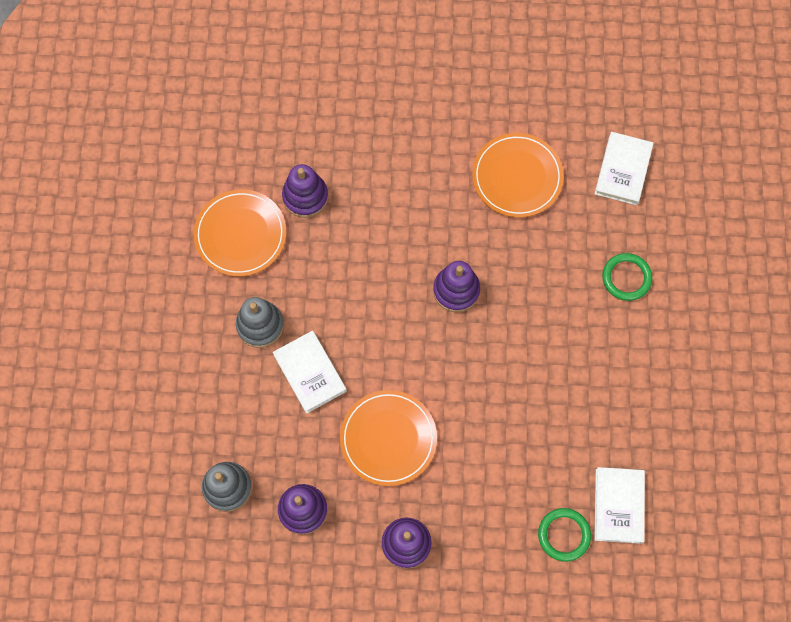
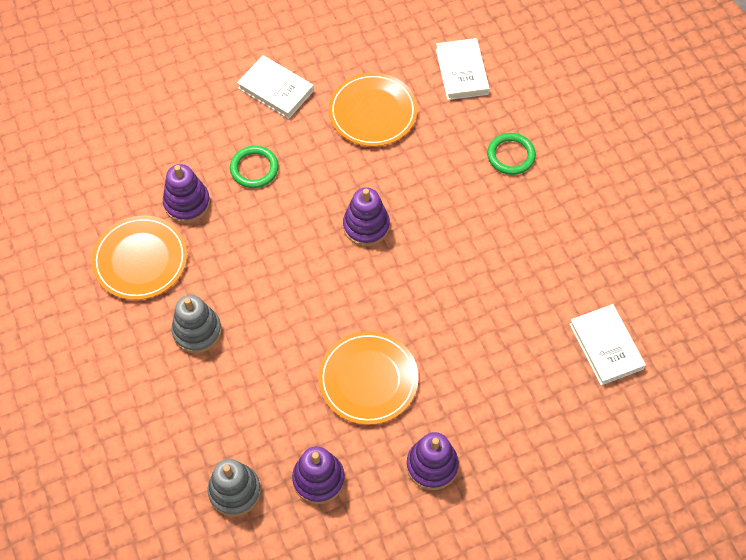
camera: 25 degrees left, 10 degrees down
(310, 373) = (265, 353): white book -> white book (276, 89)
(564, 535) = (571, 393): green ring -> green ring (254, 168)

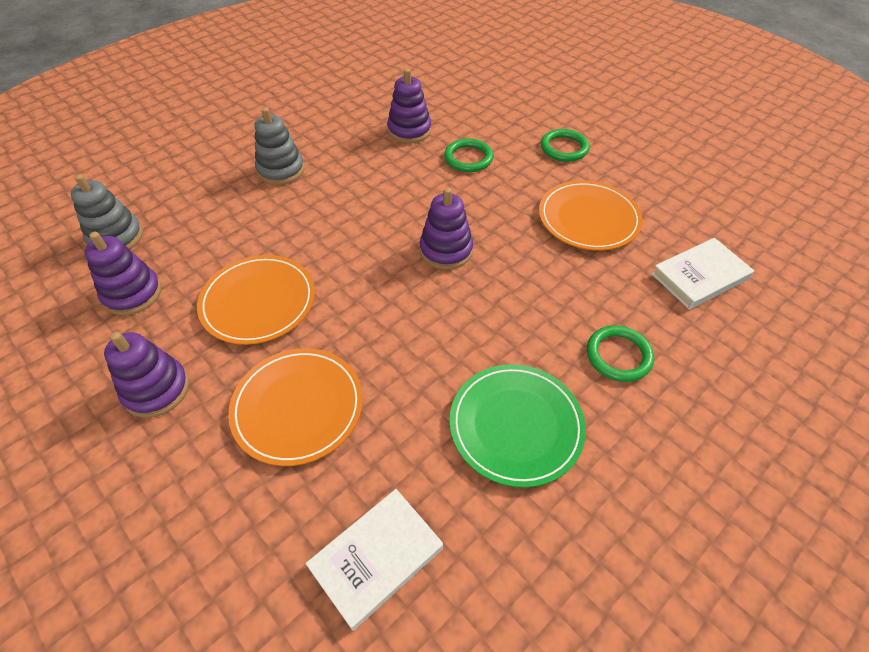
camera: 70 degrees right, 10 degrees down
(140, 260) = (341, 121): orange plate -> orange plate (298, 407)
(276, 89) = (564, 148): white book -> green ring
(543, 239) = (516, 426): none -> green plate

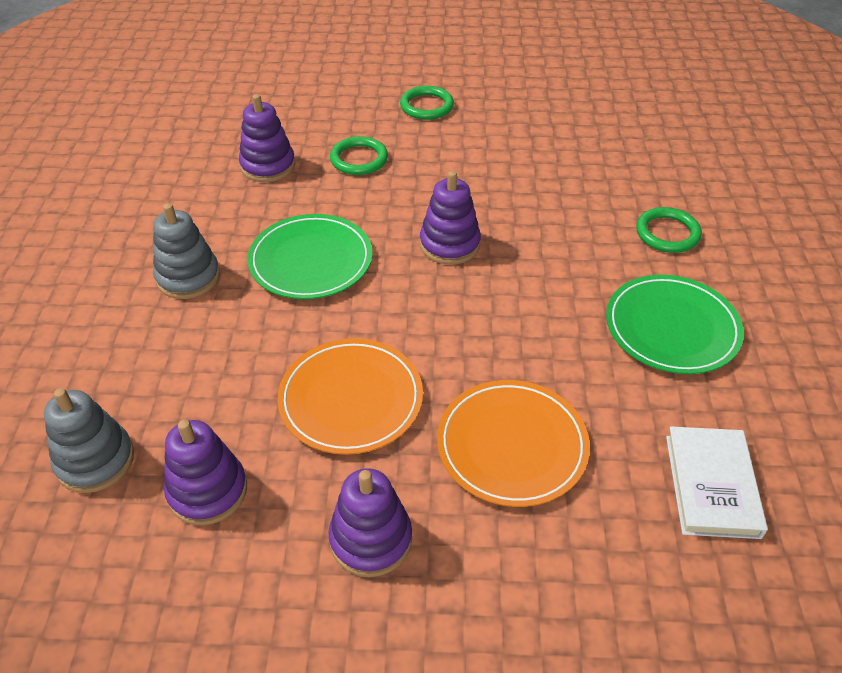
camera: 45 degrees left, 5 degrees down
(352, 204) = (311, 260): none -> green plate
(588, 219) = (520, 151): orange plate -> none
(699, 276) = (643, 146): white book -> none

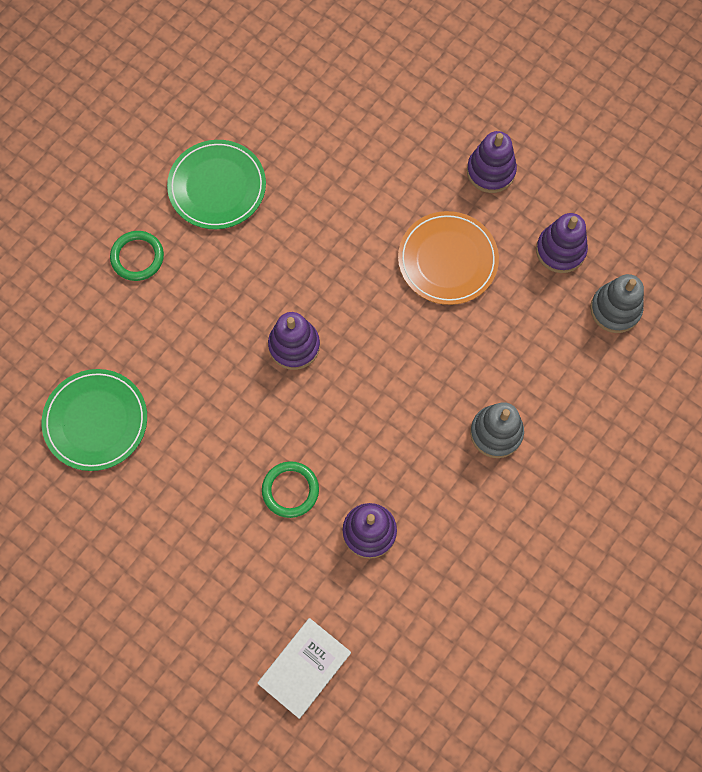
camera: 145 degrees left, 25 degrees up
(311, 260) = (401, 393): green plate -> green plate (96, 421)
(426, 106) = (179, 528): green ring -> none
(512, 445) = (379, 175): orange plate -> none
(711, 485) = (298, 91): white book -> white book (304, 668)

